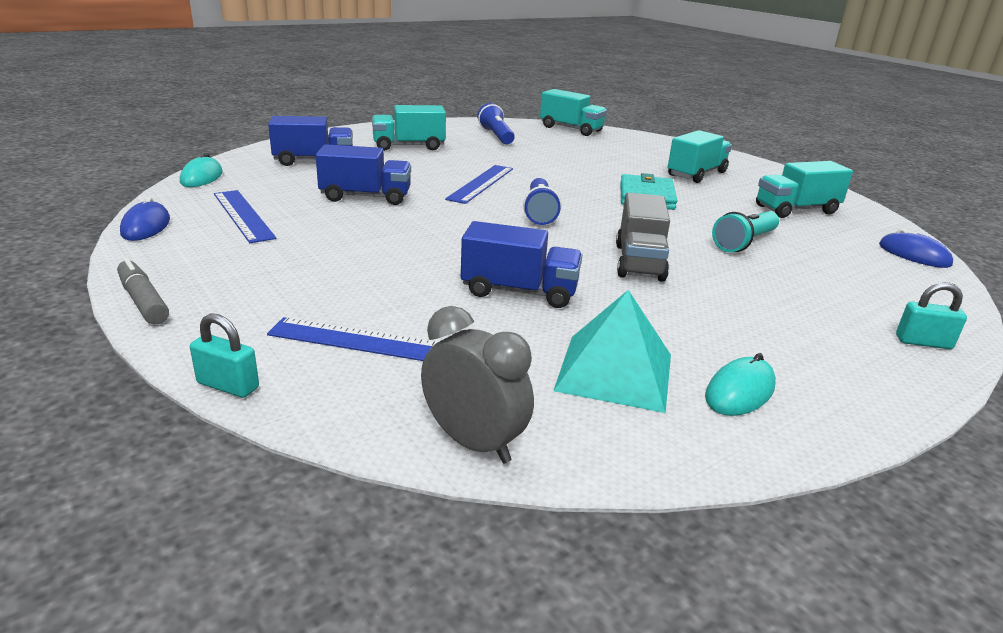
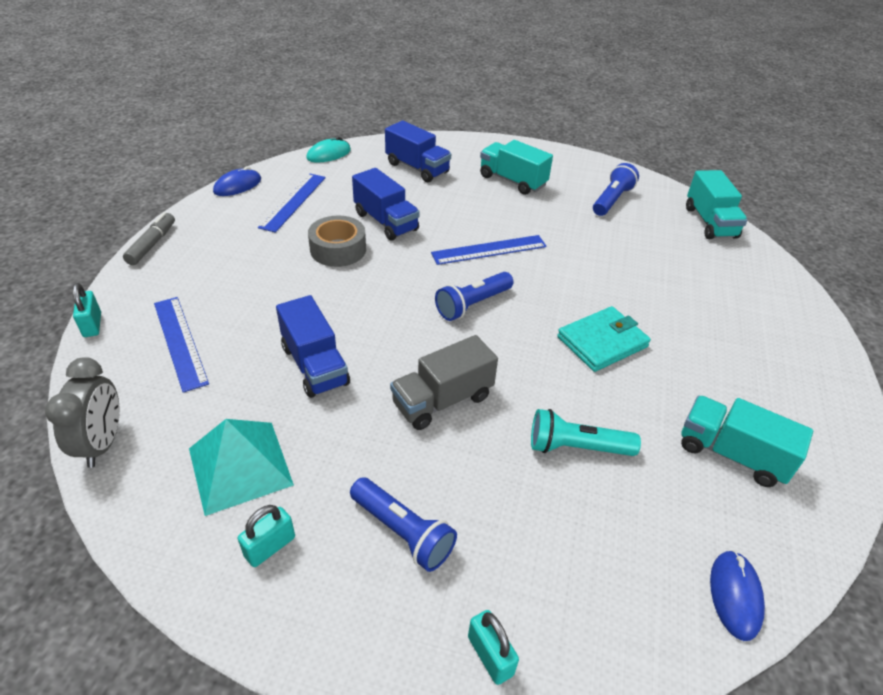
camera: 50 degrees right, 15 degrees up
(365, 226) = (338, 249): none -> grey tape
(696, 174) = (721, 346): turquoise truck -> none
(740, 391) = (270, 547): turquoise mouse -> turquoise padlock
(774, 329) = (402, 532): none -> blue flashlight

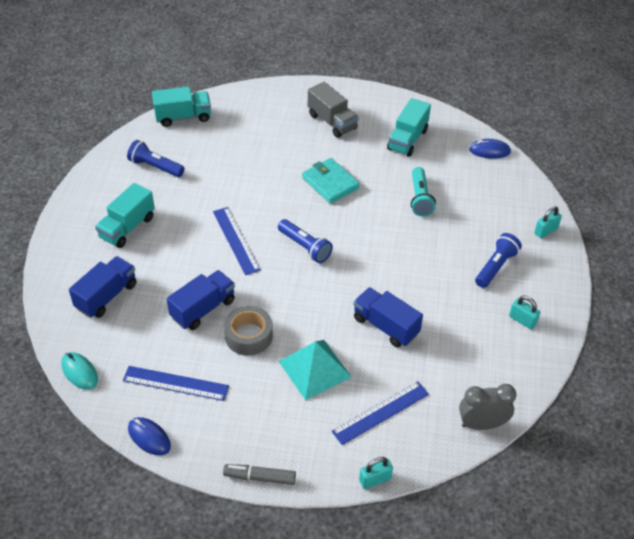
camera: 95 degrees left, 5 degrees up
(240, 466) = (477, 346): turquoise pyramid -> turquoise pyramid (314, 369)
(315, 365) = (385, 326): blue truck -> blue truck turned 105 degrees counterclockwise
(442, 400) = (400, 257): grey truck -> grey truck (332, 122)

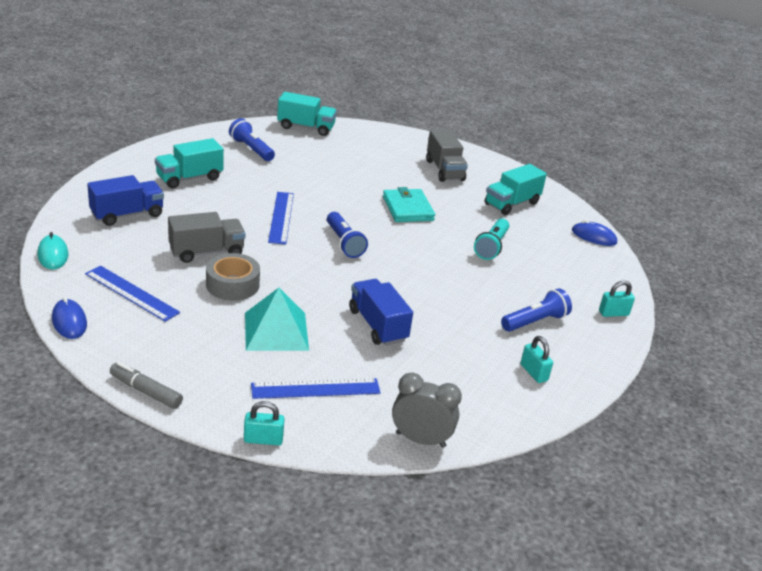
camera: 20 degrees right, 15 degrees down
(203, 309) = (206, 252): blue truck -> grey truck

